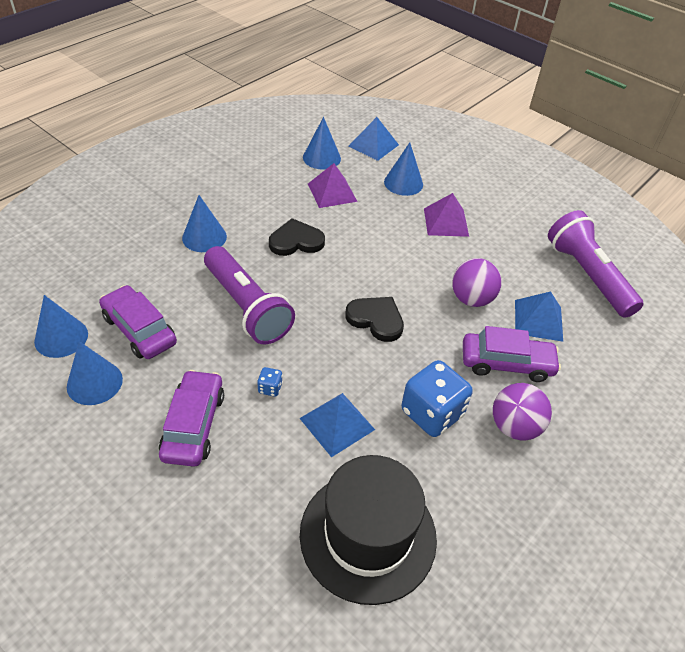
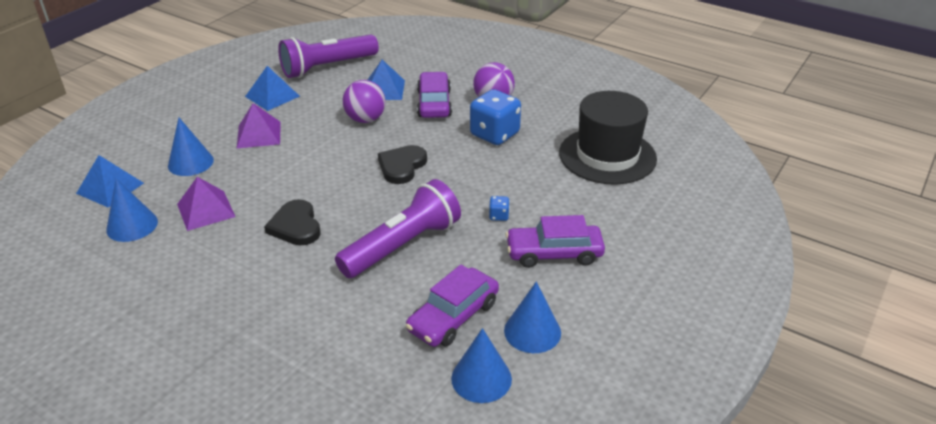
camera: 95 degrees left, 10 degrees down
(204, 237) = (293, 298): blue cone -> none
(337, 423) = (521, 177): blue pyramid -> blue pyramid (272, 96)

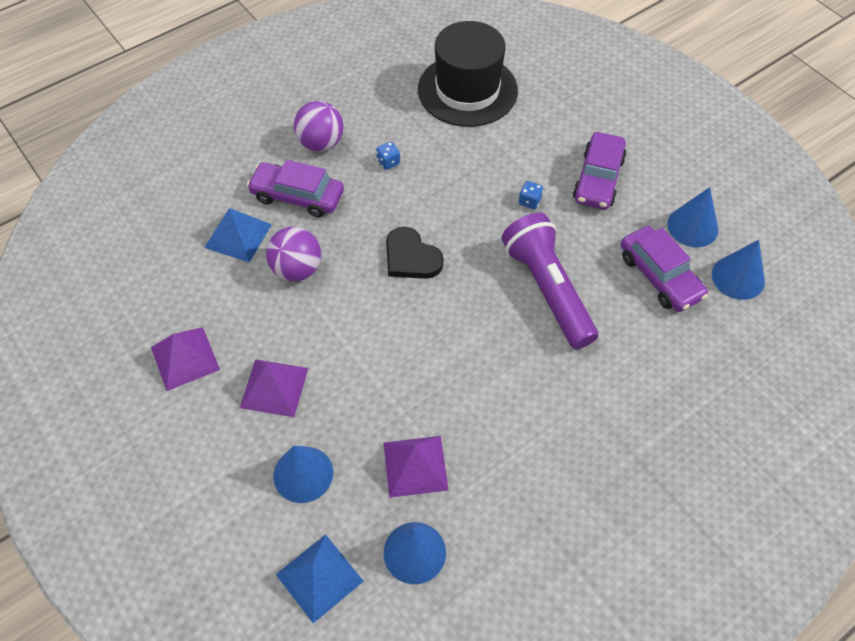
camera: 70 degrees left, 20 degrees up
(272, 96) = (185, 358): blue pyramid -> purple pyramid
(295, 226) = (481, 378): black heart -> none
(327, 67) = (144, 283): purple flashlight -> none
(494, 134) = (388, 162): blue dice -> blue dice, size x0.42

